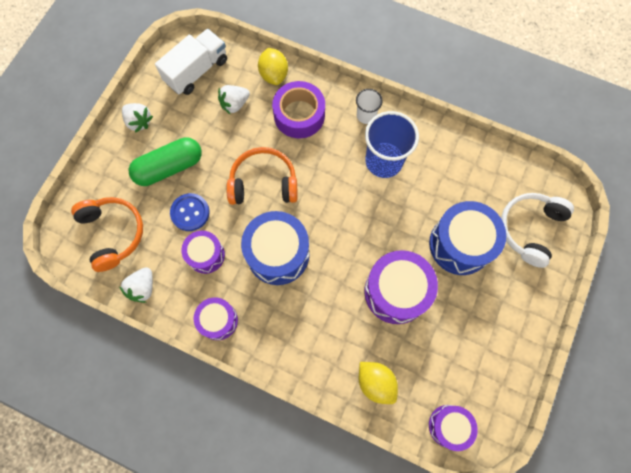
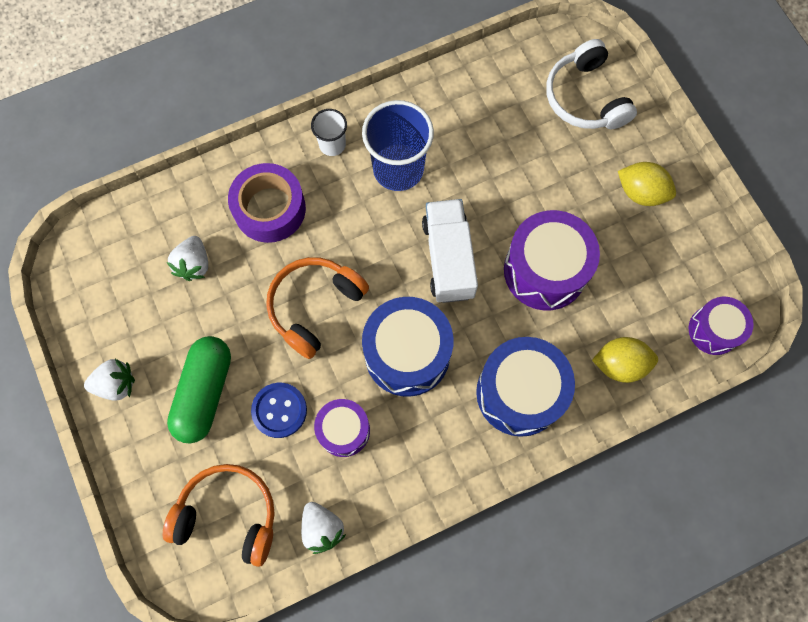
camera: 50 degrees left, 0 degrees up
(197, 71) = (113, 273): white truck -> white truck (448, 259)
(218, 320) = (428, 473): purple drum -> none
(274, 75) = (197, 197): yellow lemon -> yellow lemon (641, 192)
(460, 244) = (547, 172): blue drum -> blue drum (519, 393)

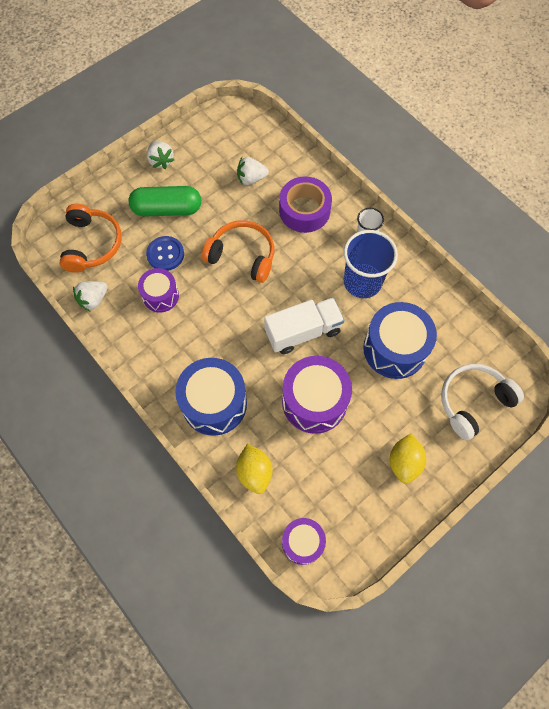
camera: 75 degrees right, 5 degrees down
(407, 354) = (224, 322): blue drum -> blue drum (394, 349)

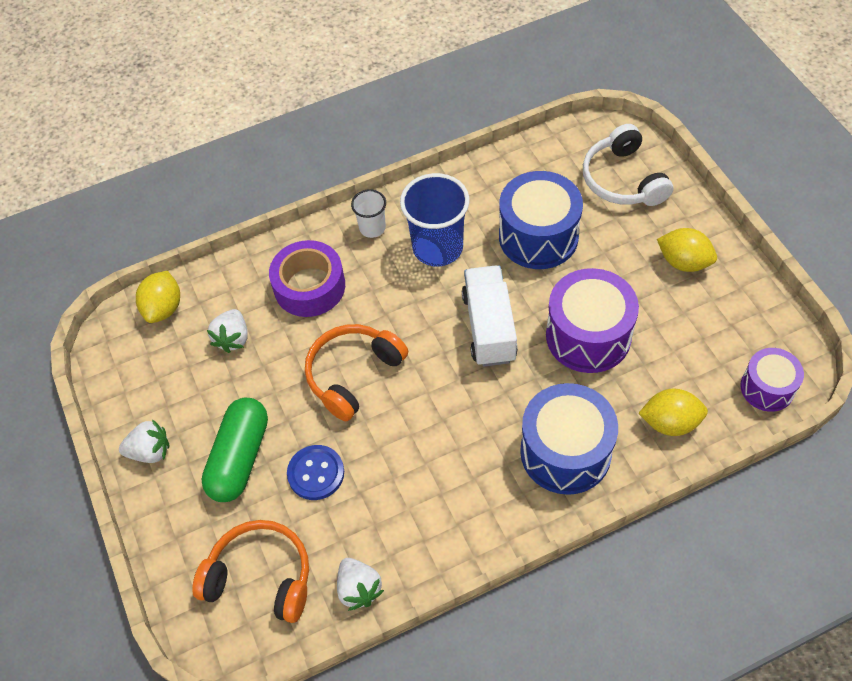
camera: 70 degrees left, 10 degrees down
(160, 296) = (382, 491): purple drum -> none
(263, 133) = (164, 308): none -> yellow lemon

